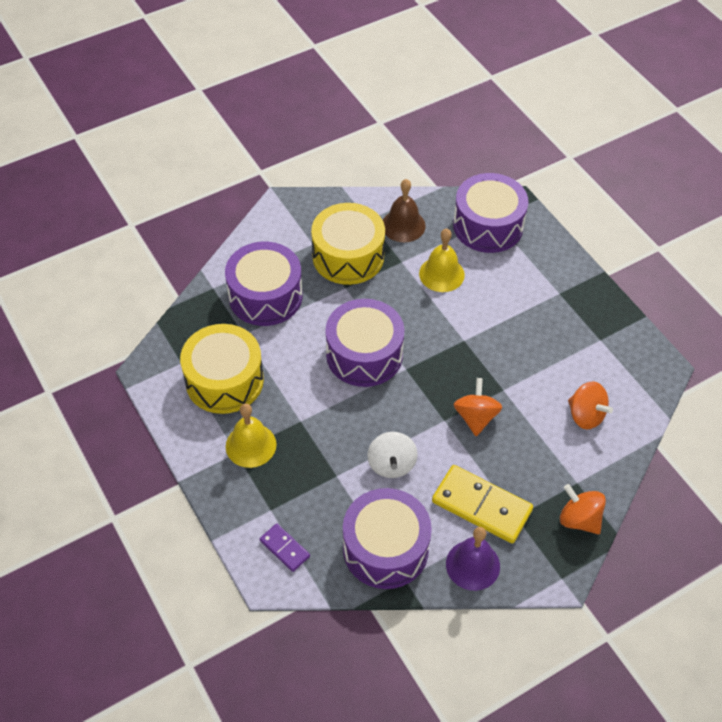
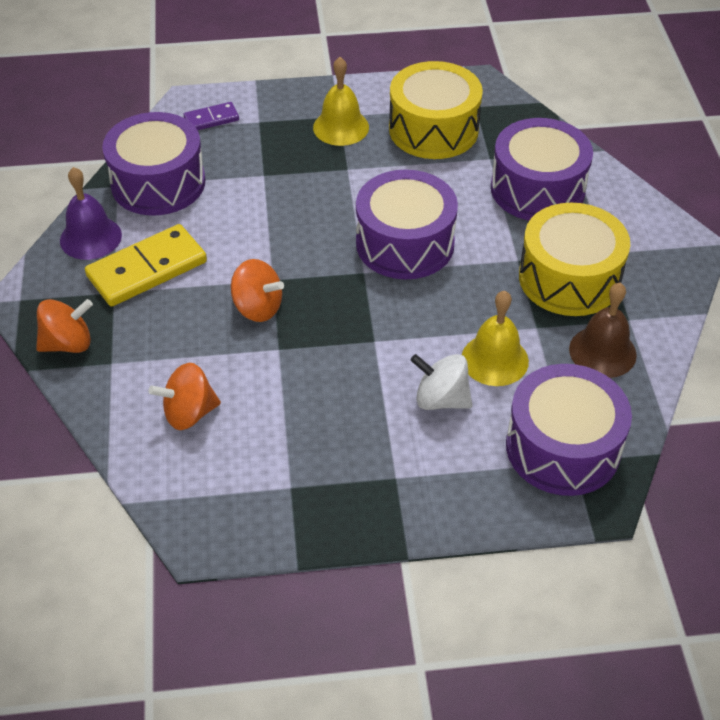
camera: 115 degrees right, 5 degrees down
(391, 464) = (247, 218): white spinning top -> white spinning top (441, 399)

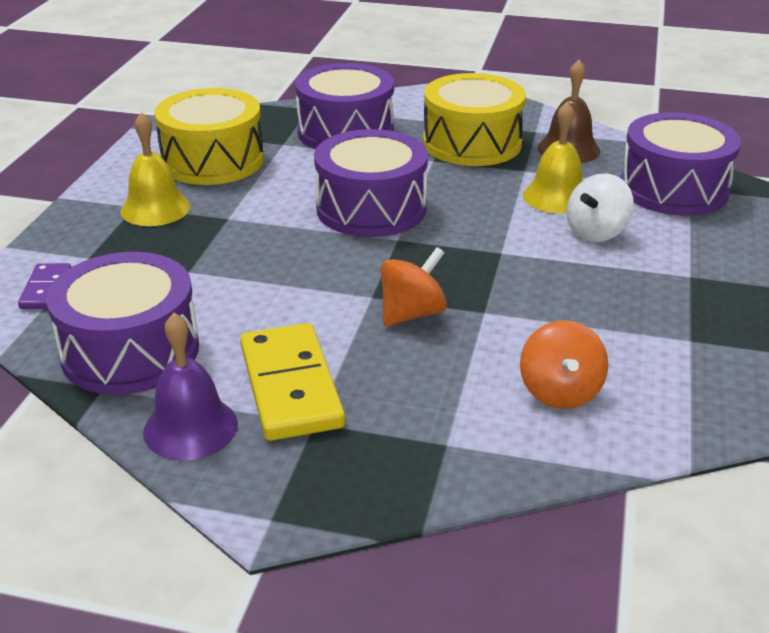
camera: 70 degrees left, 15 degrees down
(68, 343) = (391, 479): orange spinning top -> none

